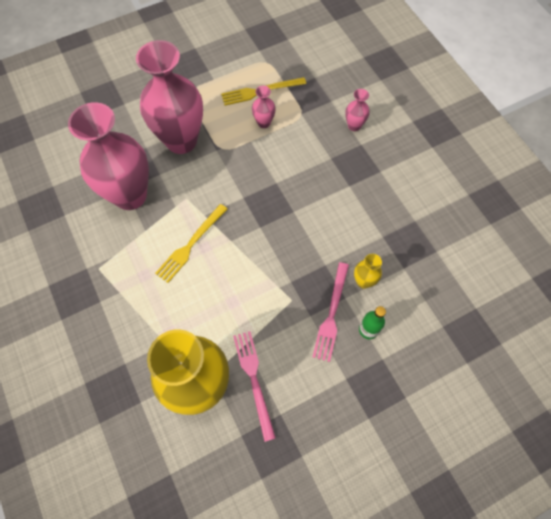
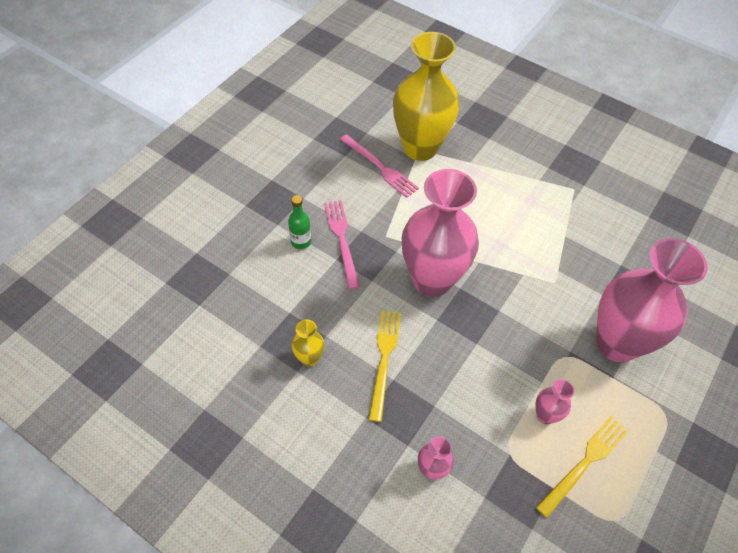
camera: 150 degrees right, 10 degrees down
(130, 195) = (610, 260): pink vase -> pink vase (432, 280)
(190, 245) = (513, 242): yellow fork -> yellow fork (384, 359)
(363, 281) = (325, 281): yellow vase -> yellow vase (309, 358)

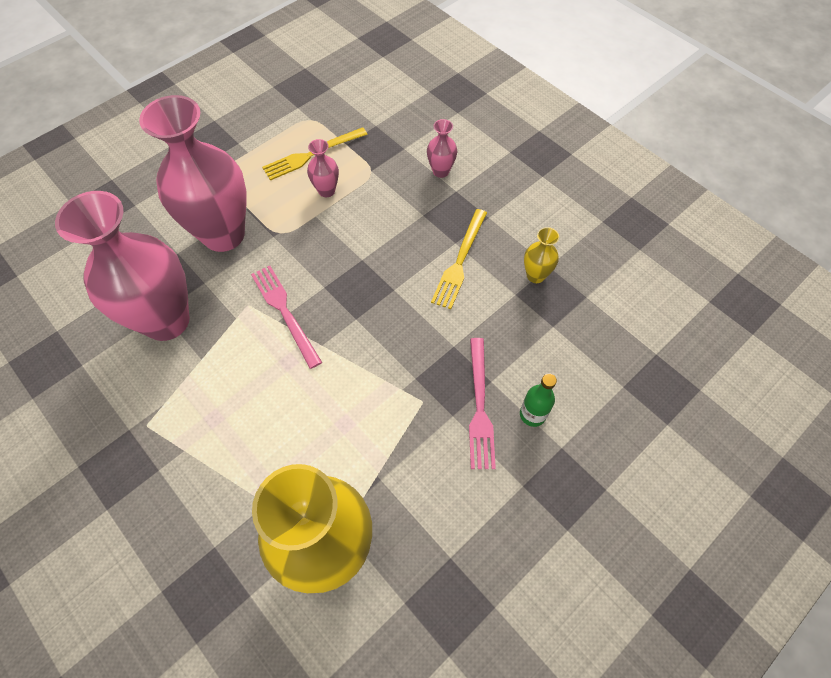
camera: 165 degrees left, 5 degrees up
(380, 167) = (401, 520): pink fork -> pink fork (285, 312)
(432, 280) = (384, 333): pink vase -> pink vase (166, 321)

